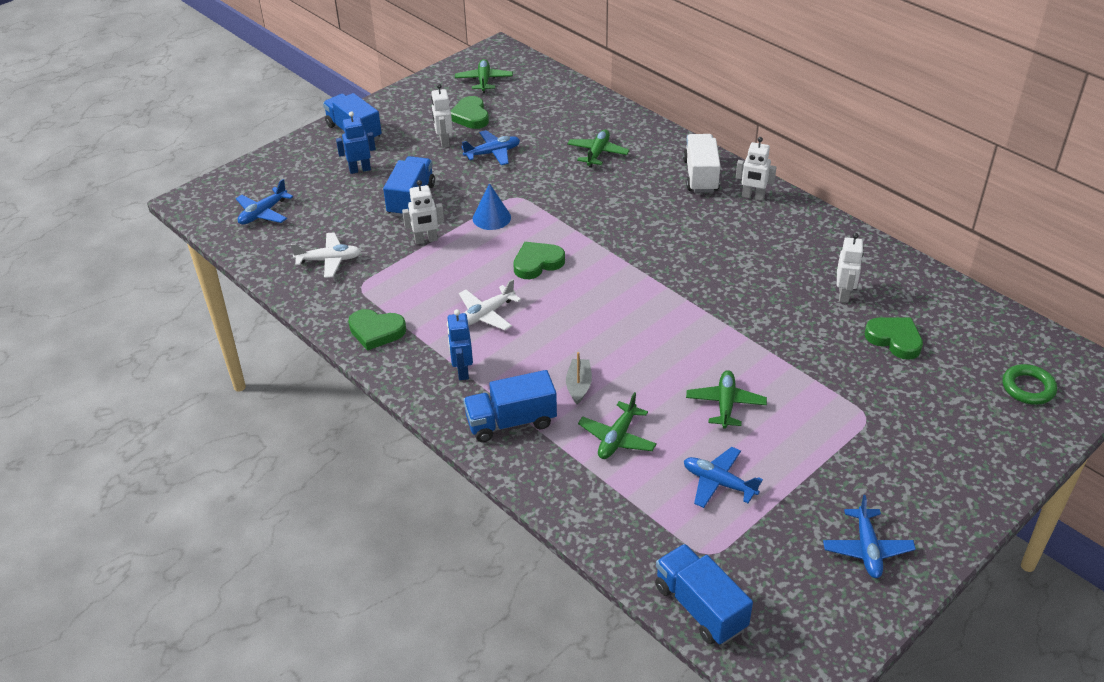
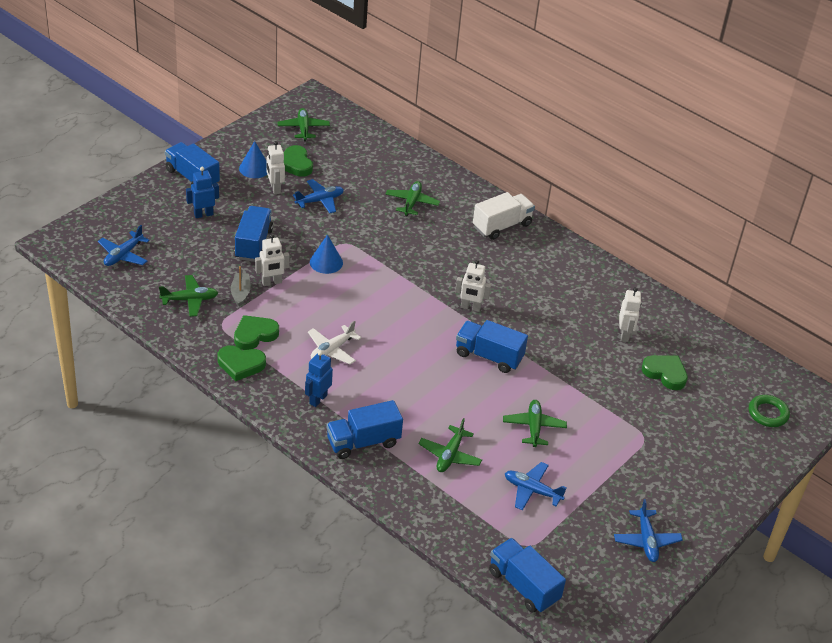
camera: 10 degrees left, 0 degrees up
(329, 260) = (190, 300): white plane -> green plane
(424, 121) = (254, 168): none -> blue cone
(462, 371) = (318, 399): blue robot -> blue robot turned 45 degrees clockwise
(537, 263) = (370, 304): green heart -> green heart (255, 335)
(579, 386) = (415, 412): grey boat -> grey boat (240, 293)
(675, 320) = (489, 356): none -> blue truck
(700, 176) = (502, 226): white truck -> white truck turned 60 degrees clockwise
(753, 197) = (547, 246): white robot -> white robot (470, 307)

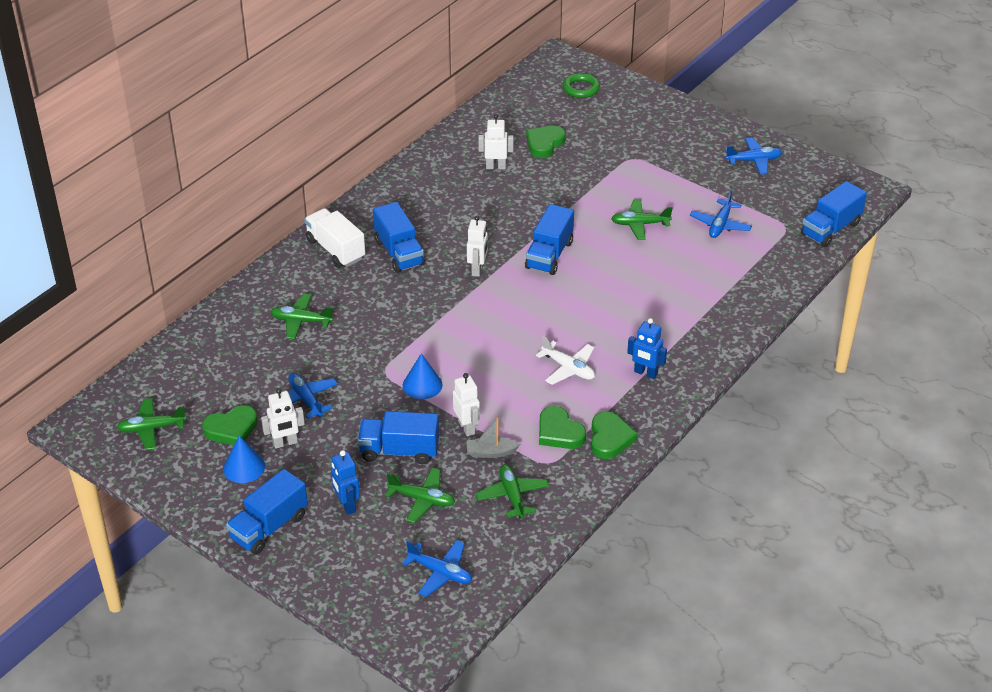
camera: 90 degrees left, 0 degrees up
(363, 442) = (695, 336): blue truck -> blue truck (399, 252)
(450, 455) = (693, 277): green plane -> green plane (422, 499)

